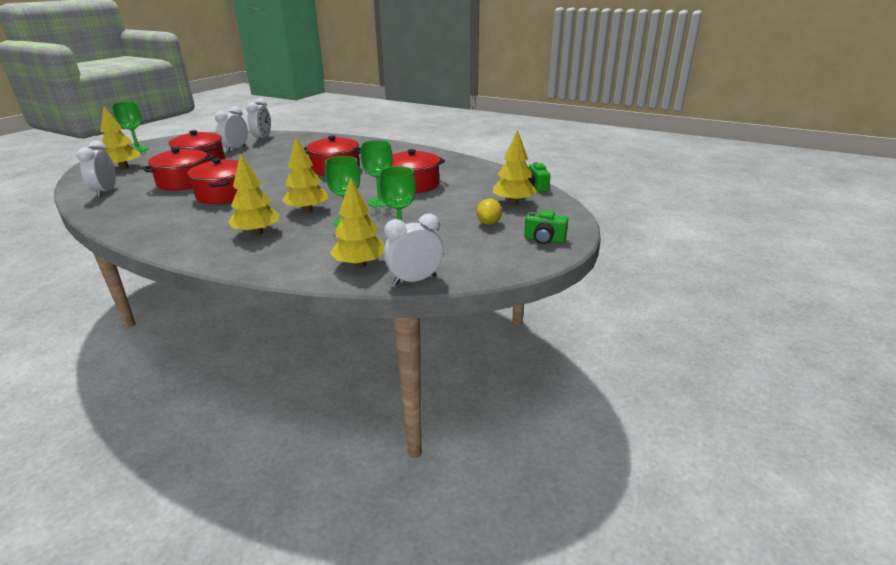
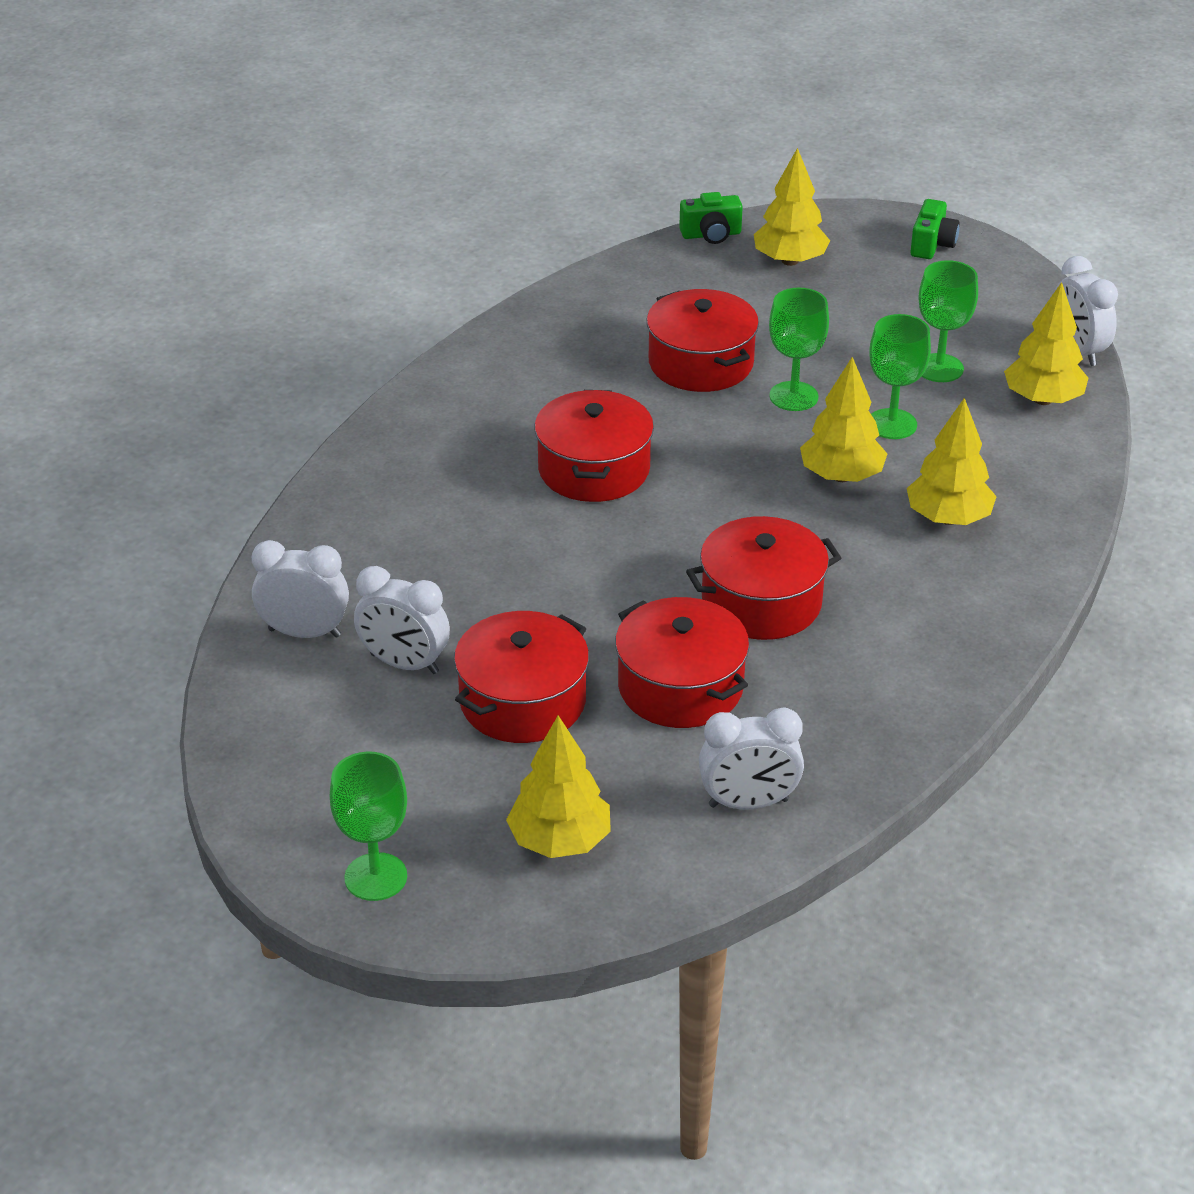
camera: 90 degrees left, 10 degrees up
(488, 223) = (878, 287): yellow lemon -> none

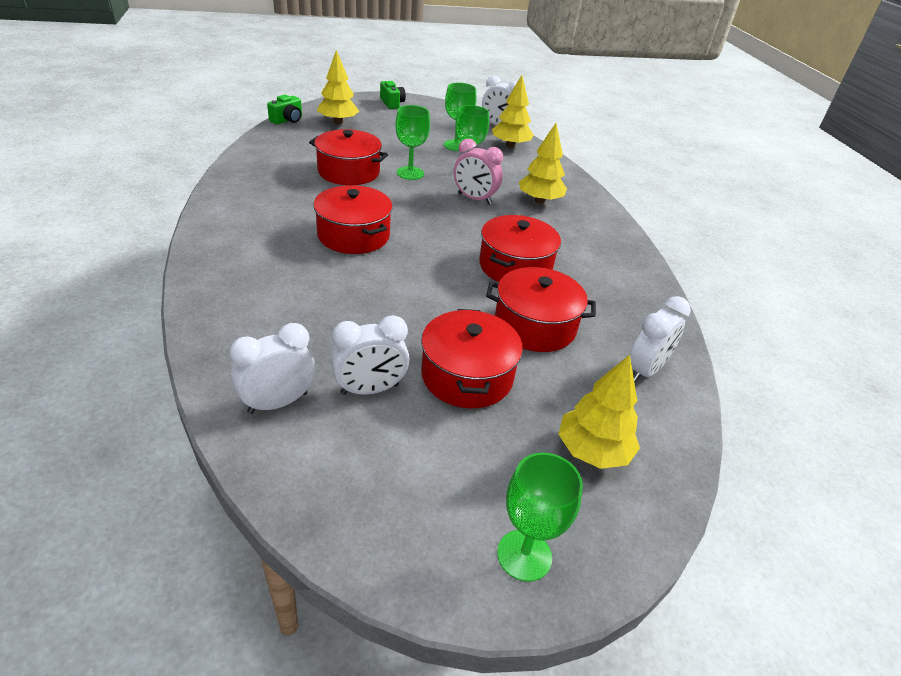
camera: 45 degrees left, 0 degrees up
(841, 476) = (474, 199): yellow tree -> pink clock

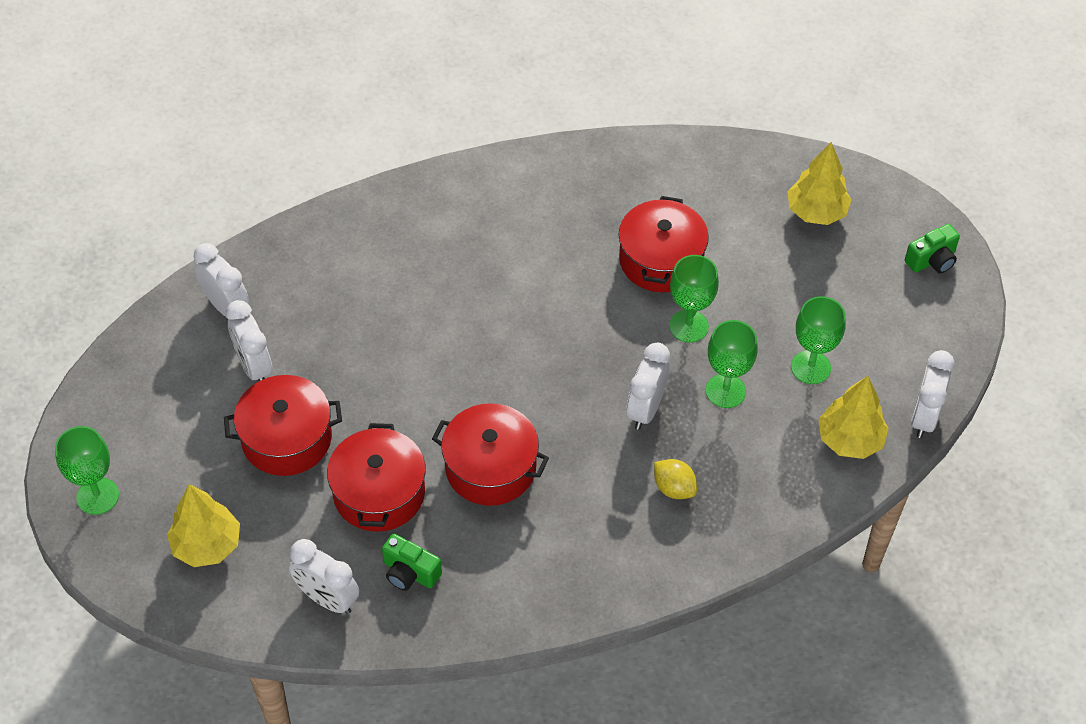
camera: 85 degrees right, 15 degrees up
(287, 120) = (789, 156): green camera -> green camera (410, 572)
(353, 235) = (504, 300): red pot -> none
(474, 199) = (645, 409): pink clock -> white clock
(539, 201) = (674, 488): yellow tree -> yellow lemon

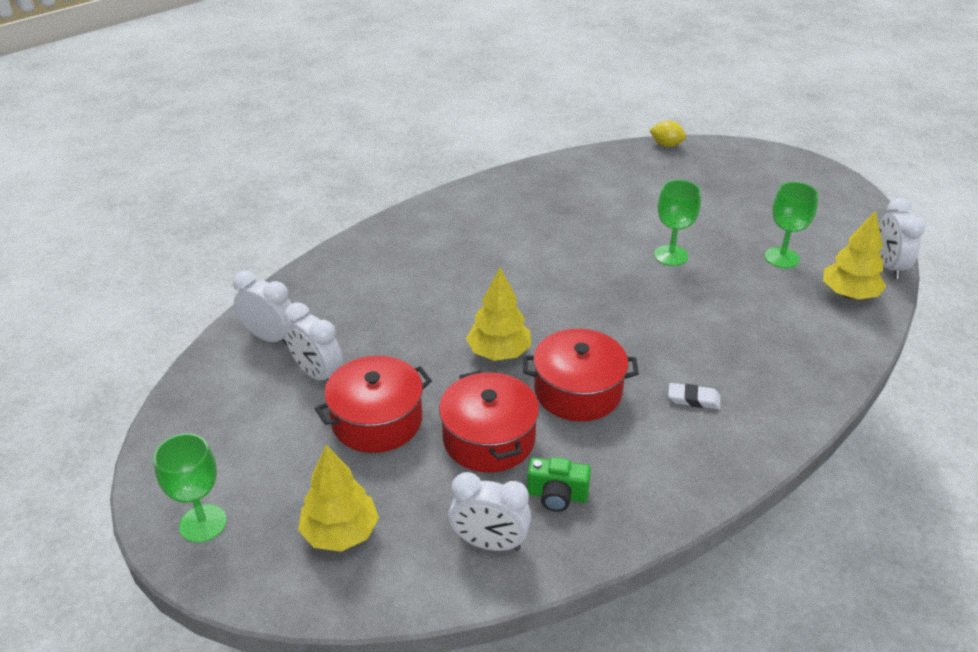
camera: 20 degrees left, 15 degrees down
(598, 514) = (693, 399): none -> white eraser
(645, 409) = (678, 316): white clock -> none
(661, 260) = (619, 222): red pot -> none
(674, 488) = (742, 363): yellow lemon -> yellow lemon (666, 145)
(725, 391) = (731, 288): green goblet -> none
(816, 212) = (710, 170): yellow tree -> yellow tree (499, 353)
(932, 260) = (812, 178): green camera -> none

